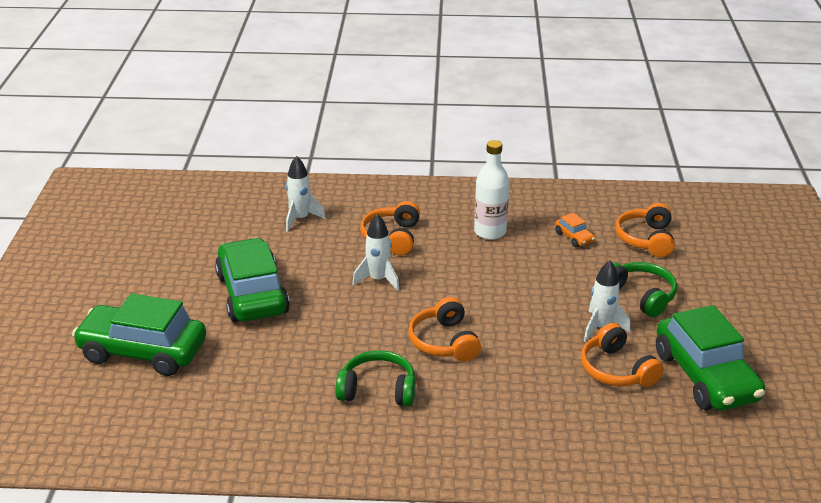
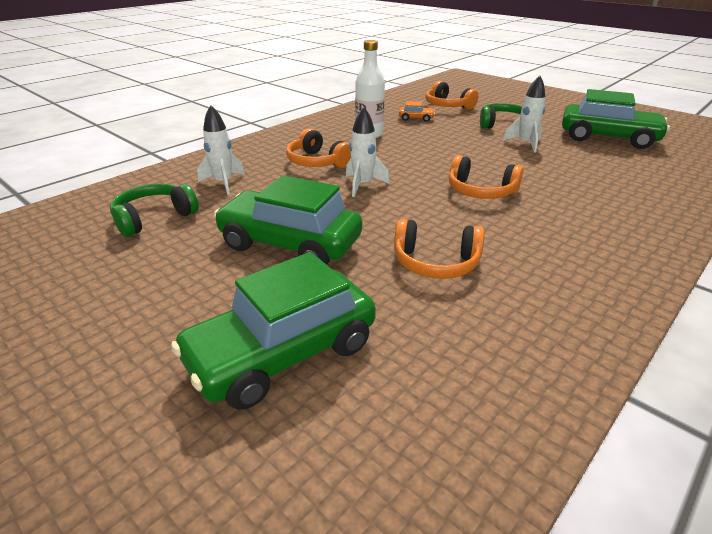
camera: 50 degrees left, 0 degrees up
(378, 389) = (517, 239): green headphones -> green headphones (154, 218)
(616, 370) = (578, 155): orange headphones -> orange headphones (435, 263)

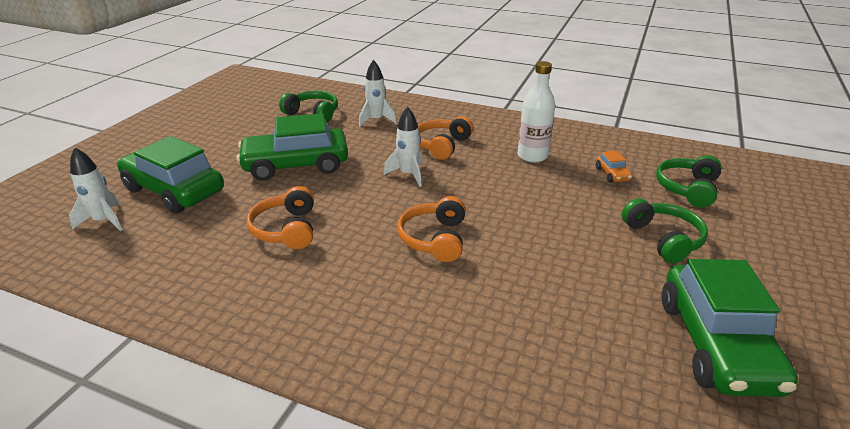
camera: 70 degrees right, 0 degrees up
(290, 243) = (296, 165): green car -> green car turned 105 degrees counterclockwise
(447, 106) = (687, 189): orange headphones -> green headphones
(525, 143) = (606, 261): white rocket -> white rocket (104, 221)

